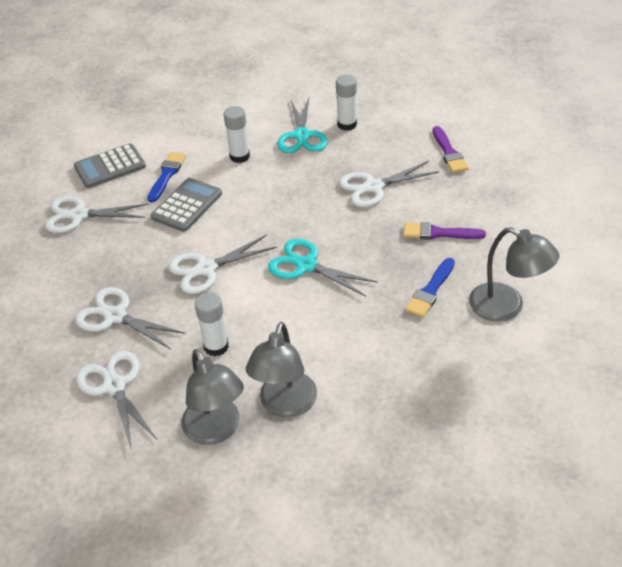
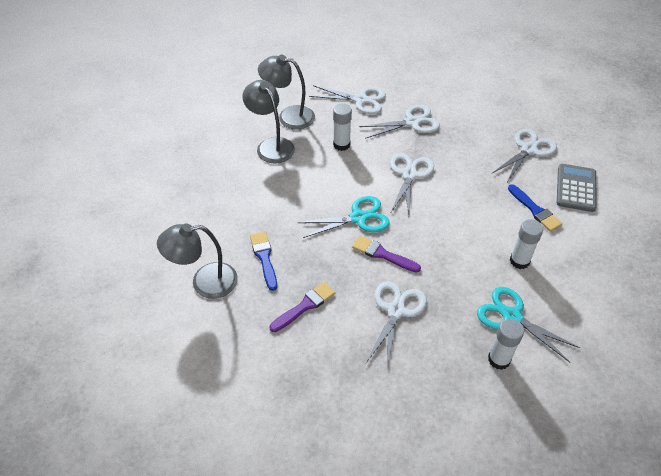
camera: 130 degrees right, 5 degrees up
(187, 205) = (485, 200): grey calculator -> none
(449, 153) = (383, 398): purple brush -> purple brush (382, 254)

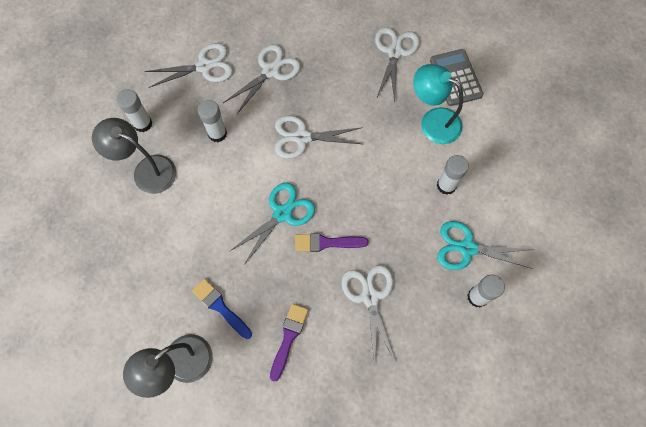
camera: 30 degrees left, 20 degrees up
(289, 116) = (143, 124): grey lamp -> white glue stick
(409, 174) = (302, 137): white scissors -> white scissors turned 75 degrees counterclockwise
(535, 210) = (433, 121): blue brush -> turquoise lamp

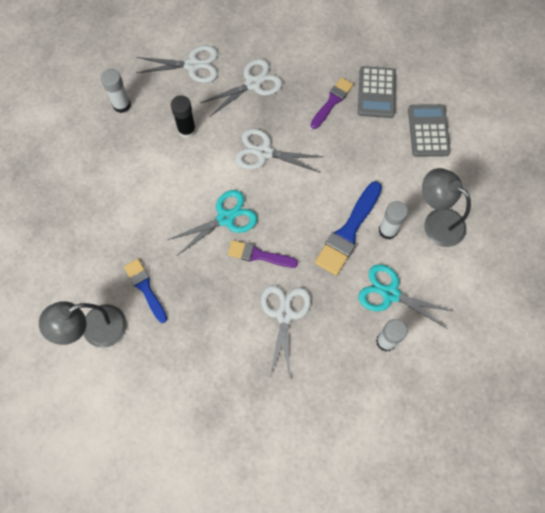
camera: 15 degrees right, 0 degrees up
(147, 170) = (113, 148): grey lamp -> grey lamp (437, 221)
(217, 133) = (187, 130): white glue stick -> black glue stick
(288, 338) = (199, 331): purple brush -> purple brush (332, 101)
(394, 52) = (376, 92): white scissors -> grey calculator
(408, 197) = (348, 232): none -> blue brush
(433, 121) = (393, 167): turquoise lamp -> none

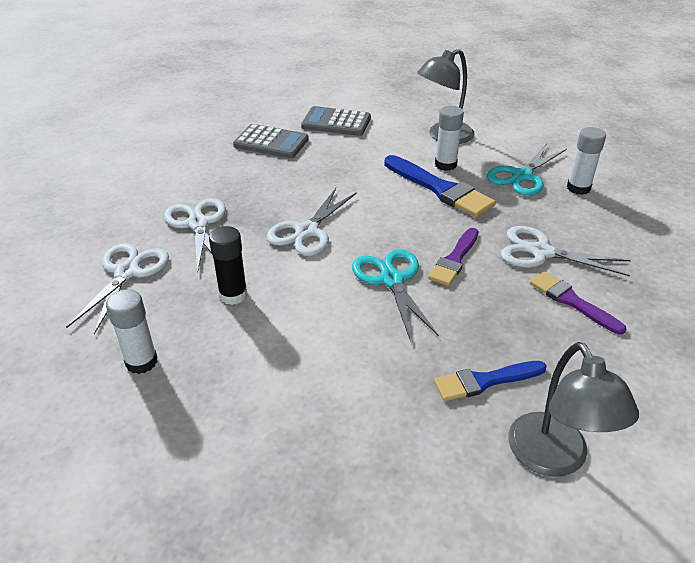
camera: 75 degrees left, 30 degrees down
(332, 101) = (264, 171): purple brush -> purple brush (572, 301)

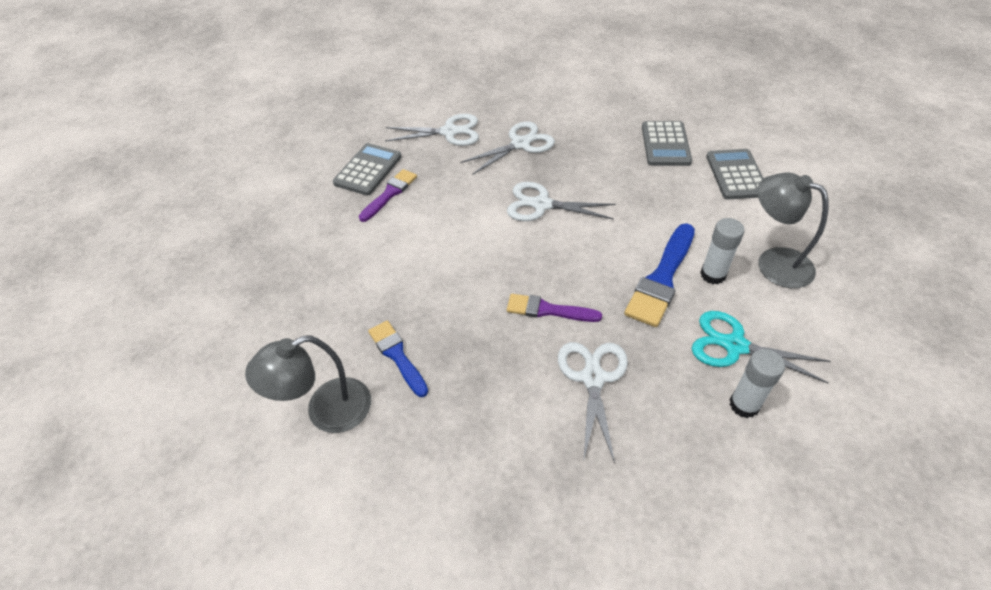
camera: 75 degrees right, 10 degrees up
(141, 362) = (368, 170): white glue stick -> grey calculator
(233, 295) = (446, 189): black glue stick -> none
(391, 280) = (500, 272): turquoise scissors -> none
(572, 301) = (523, 411): purple brush -> purple brush (390, 194)

